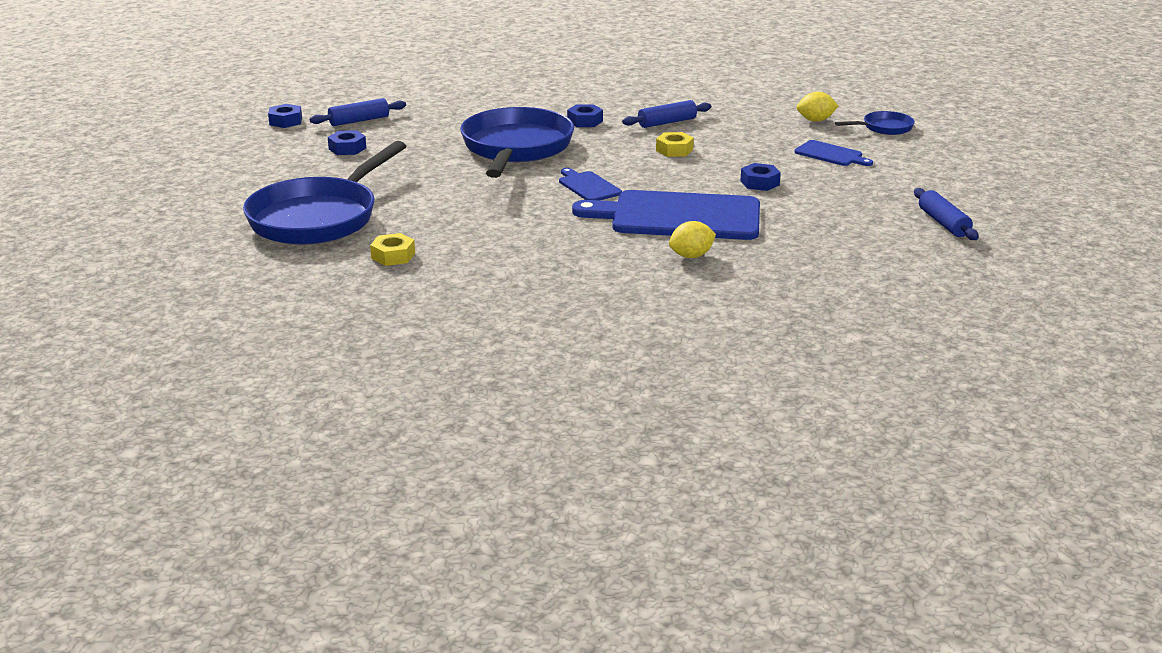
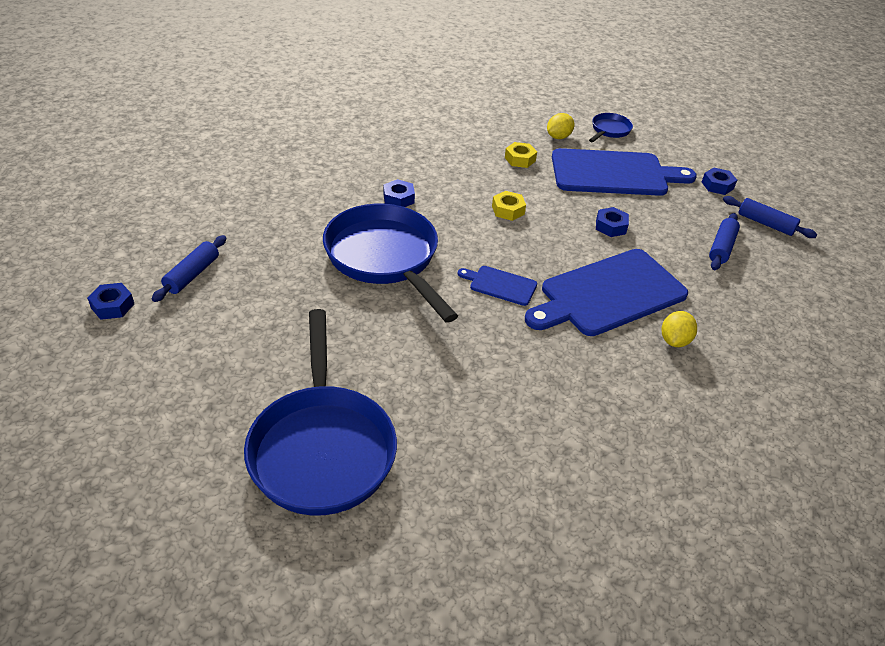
camera: 40 degrees left, 15 degrees up
(347, 148) = (228, 323): blue nut -> blue nut (717, 185)
(393, 256) = (459, 470): yellow nut -> yellow nut (520, 159)
(667, 122) = (462, 177): blue rolling pin -> blue rolling pin (721, 247)
(831, 154) = (614, 173): blue cutting board -> blue cutting board, size x2.16

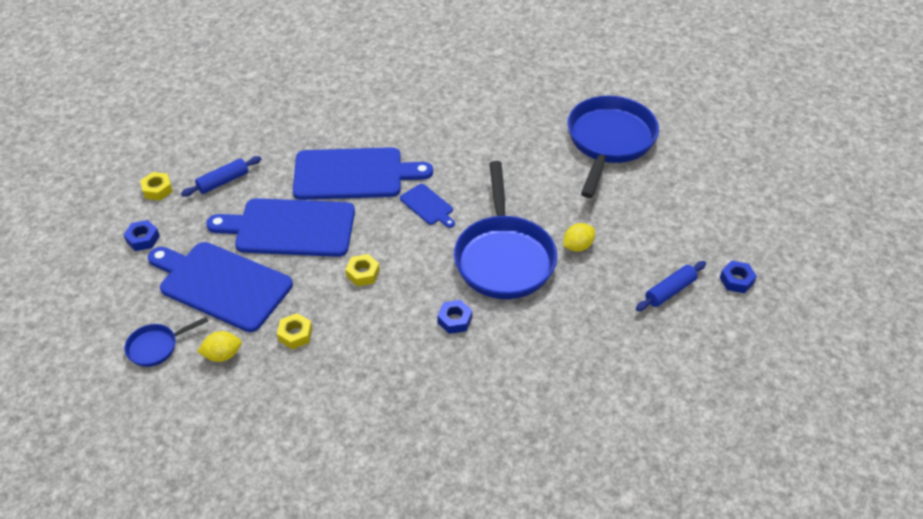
camera: 150 degrees left, 5 degrees up
(610, 226) = (290, 228): blue nut -> blue cutting board
(674, 340) = (343, 131): yellow lemon -> yellow lemon (577, 246)
(765, 224) = (157, 190): blue rolling pin -> yellow nut

